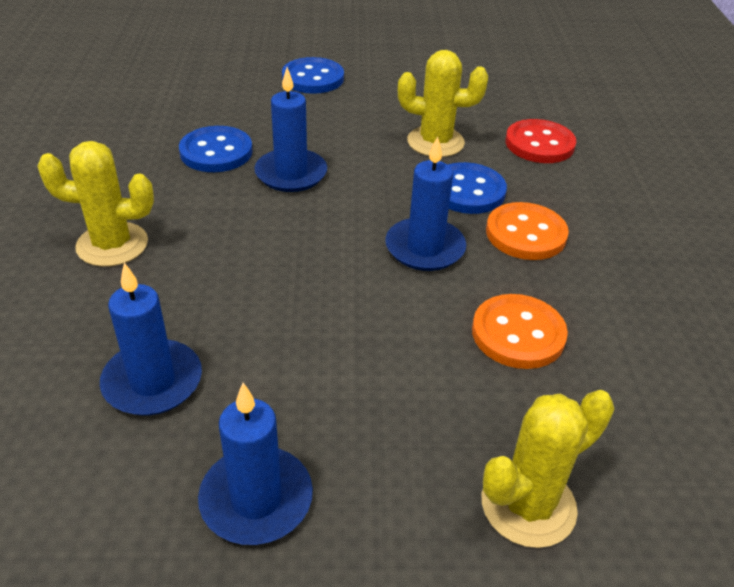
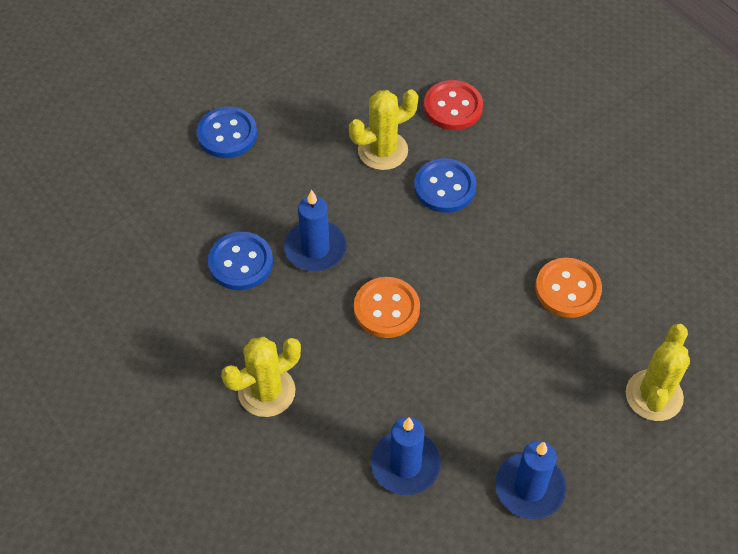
camera: 35 degrees left, 15 degrees up
(425, 248) = (462, 257): blue candle -> none
(525, 234) = (511, 204): orange button -> orange button (386, 309)

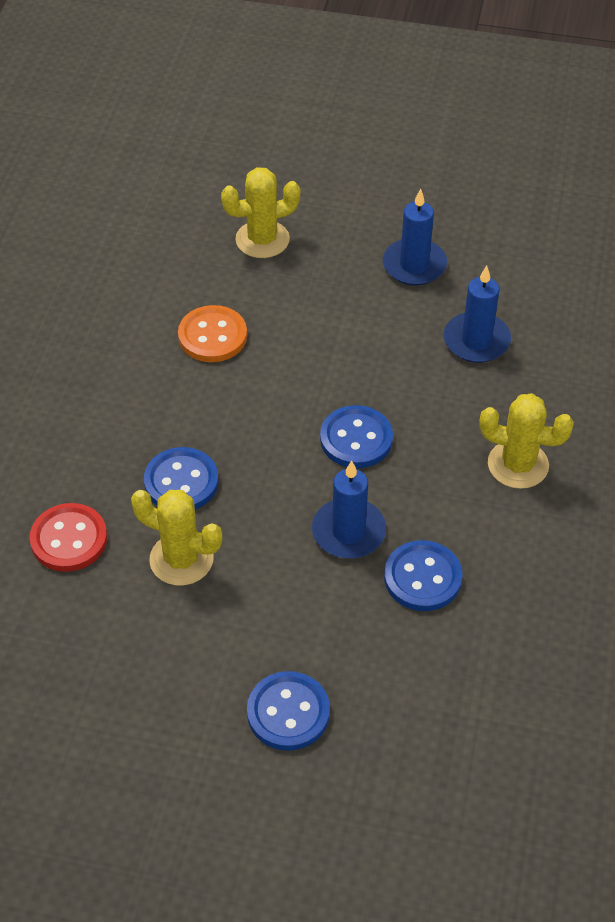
camera: 130 degrees left, 5 degrees down
(386, 309) = (356, 439): orange button -> blue button

